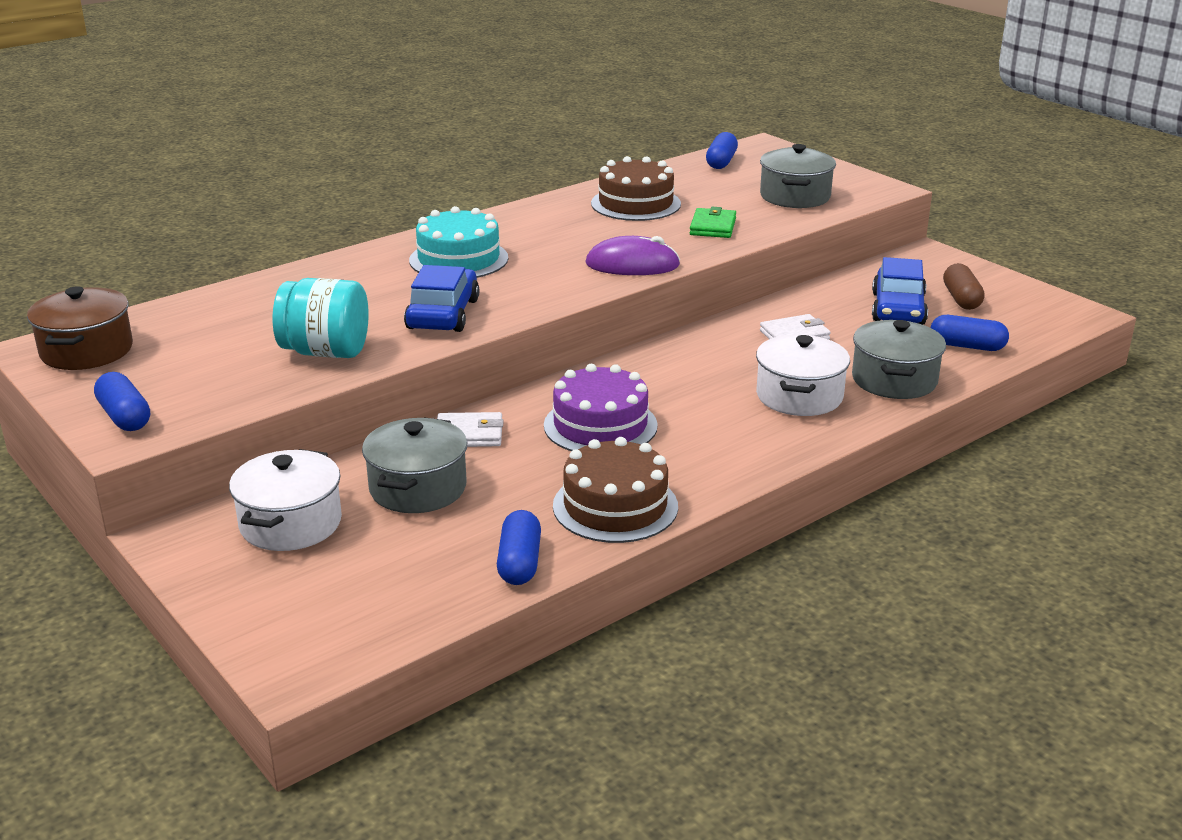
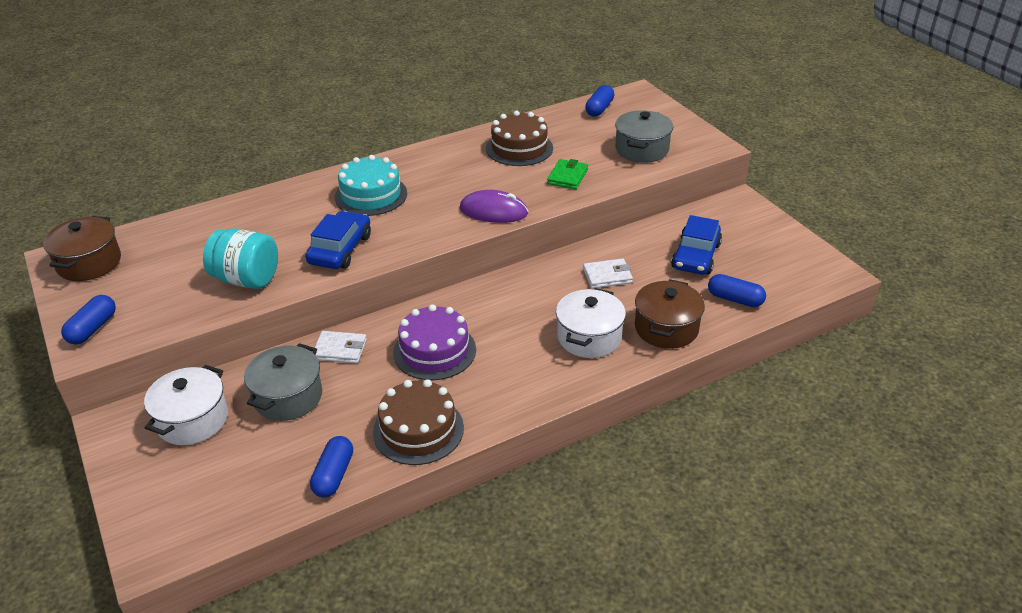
camera: 10 degrees right, 10 degrees up
(125, 417) = (93, 328): blue capsule -> blue capsule turned 45 degrees clockwise
(894, 380) = (666, 328): grey pot -> brown pot
(961, 299) = (748, 250): brown capsule -> none

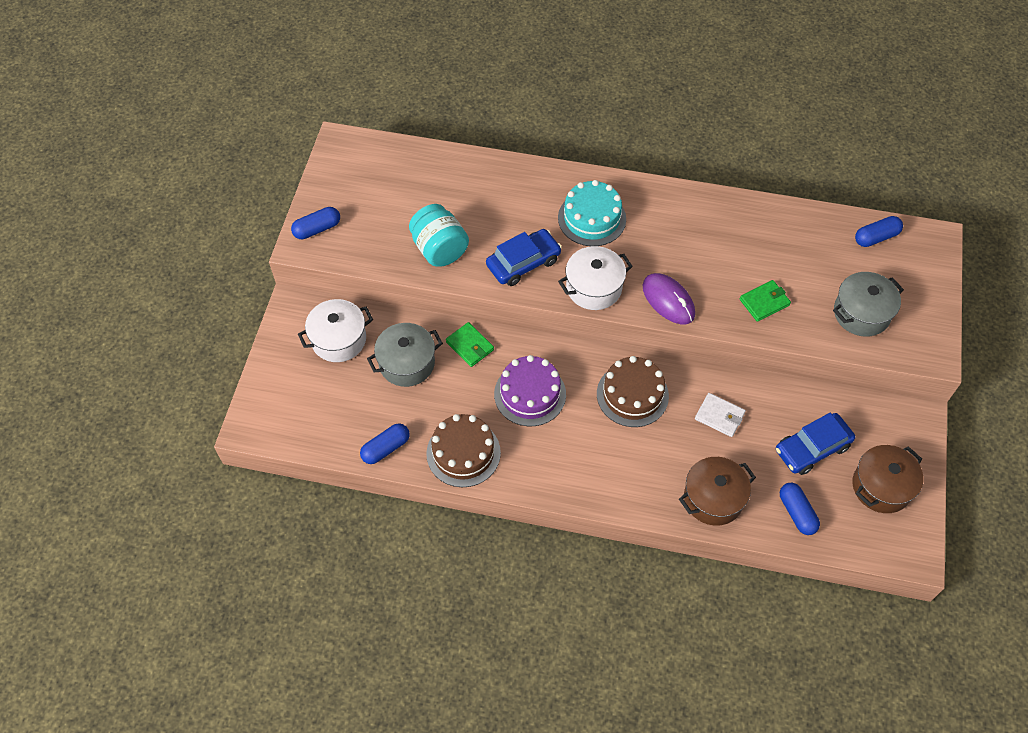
camera: 40 degrees right, 20 degrees up
(89, 263) = (354, 161): brown pot -> brown pot (881, 486)
(340, 349) = (470, 346): white wallet -> green wallet
(519, 148) = (756, 241): brown cake -> brown cake (632, 395)
(589, 337) = (647, 463): white pot -> white pot (594, 287)

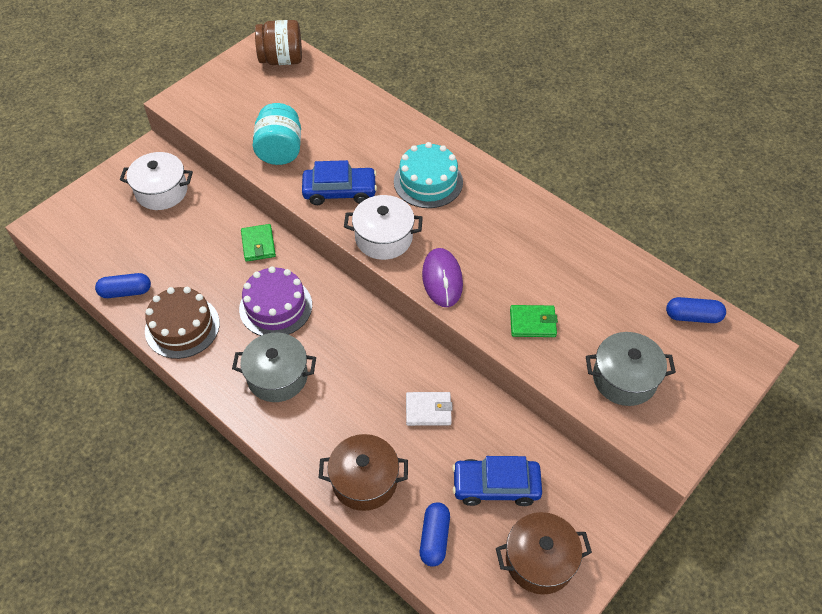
camera: 30 degrees right, 5 degrees down
(317, 229) = (199, 95): blue capsule -> none
(367, 158) = (281, 60): none -> brown jar
(407, 363) = (197, 234): grey pot -> grey pot (277, 377)
(632, 395) = (363, 351): brown cake -> none
(719, 416) = (428, 410): white wallet -> white wallet turned 60 degrees counterclockwise

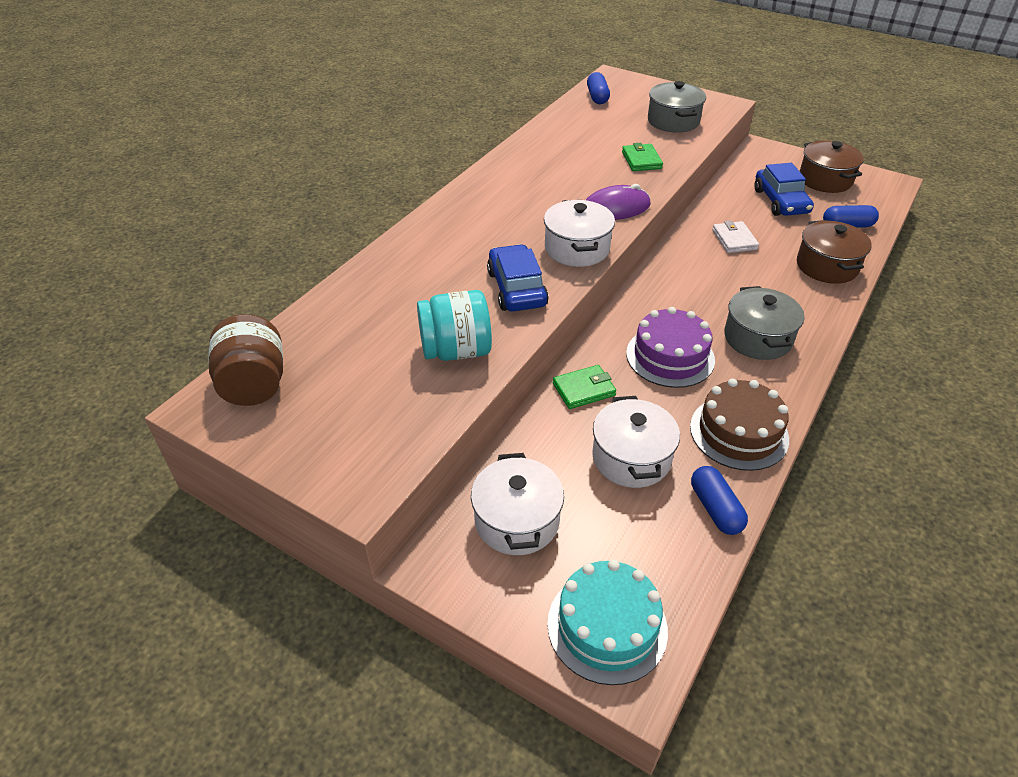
camera: 100 degrees left, 10 degrees down
(185, 257) = (631, 458): none -> white pot
(428, 182) = (484, 228): turquoise cake -> turquoise cake (607, 626)

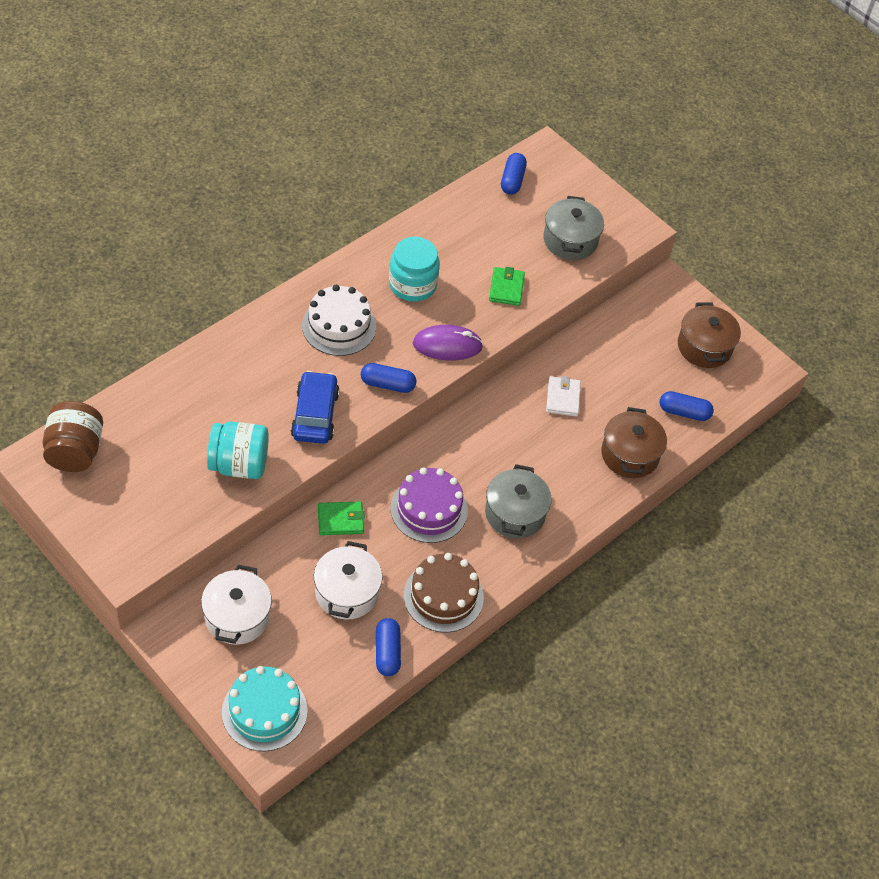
camera: 10 degrees right, 10 degrees up
(501, 216) = (339, 326): none -> white cake
(554, 174) = (412, 285): none -> turquoise jar
(577, 248) = (387, 384): white pot -> blue capsule
(780, 201) = (639, 363): blue car -> none

